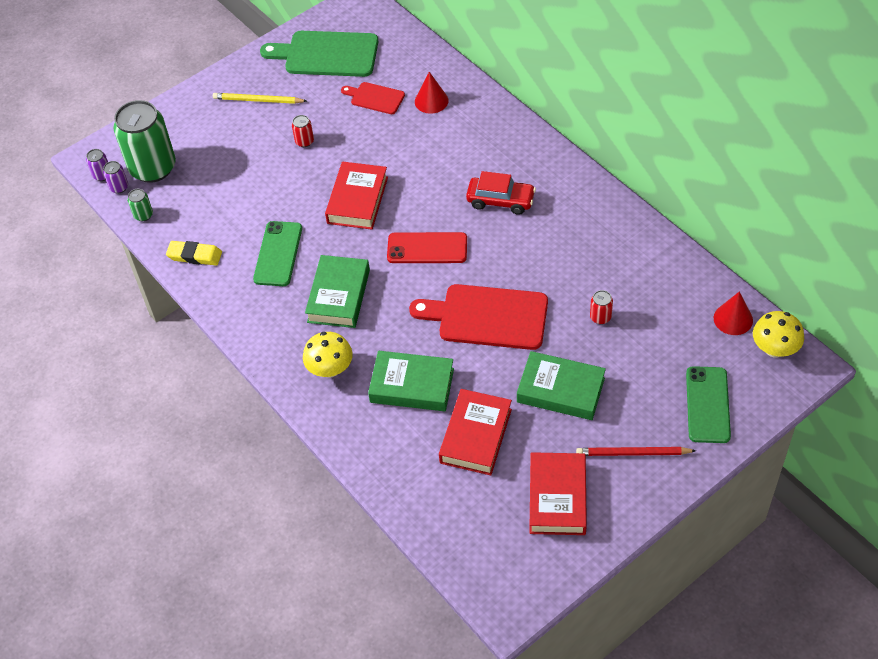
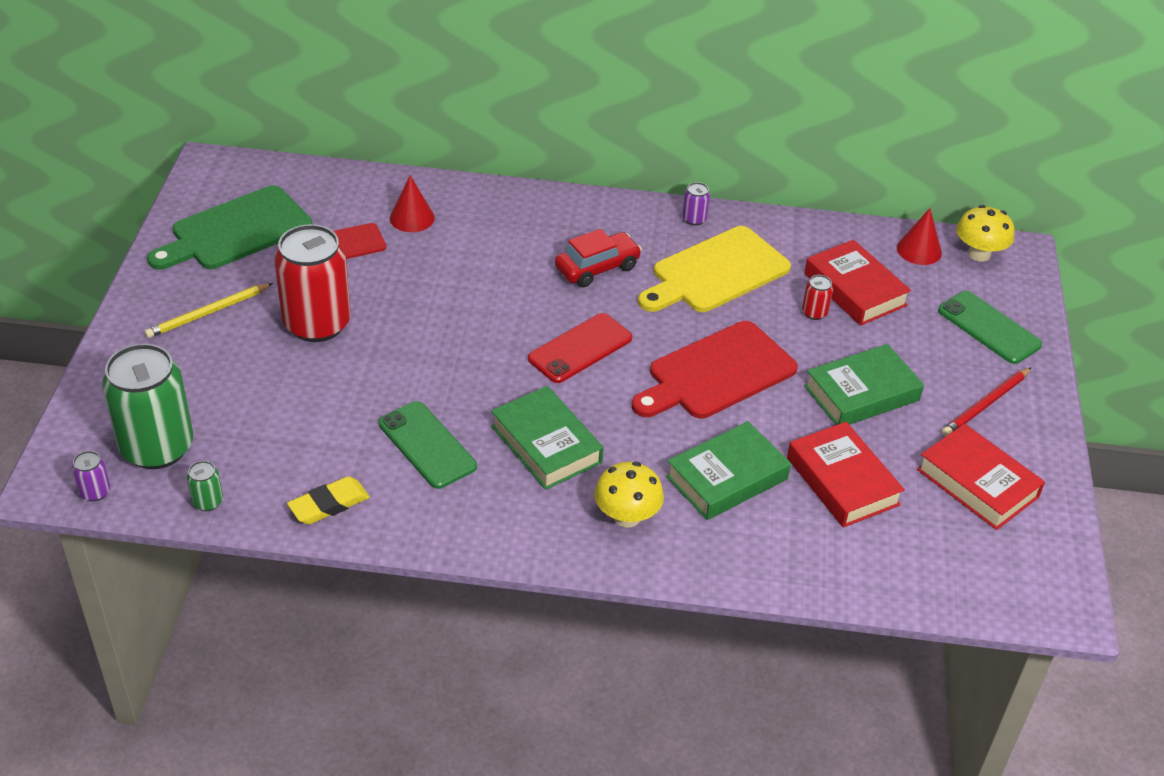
camera: 50 degrees left, 10 degrees down
(119, 187) = (136, 492): purple can -> purple can (694, 219)
(304, 141) = (317, 324): red can -> red can, size x2.49
(357, 200) = (450, 346): red book -> red book (854, 289)
(571, 249) = (716, 272): none -> yellow cutting board

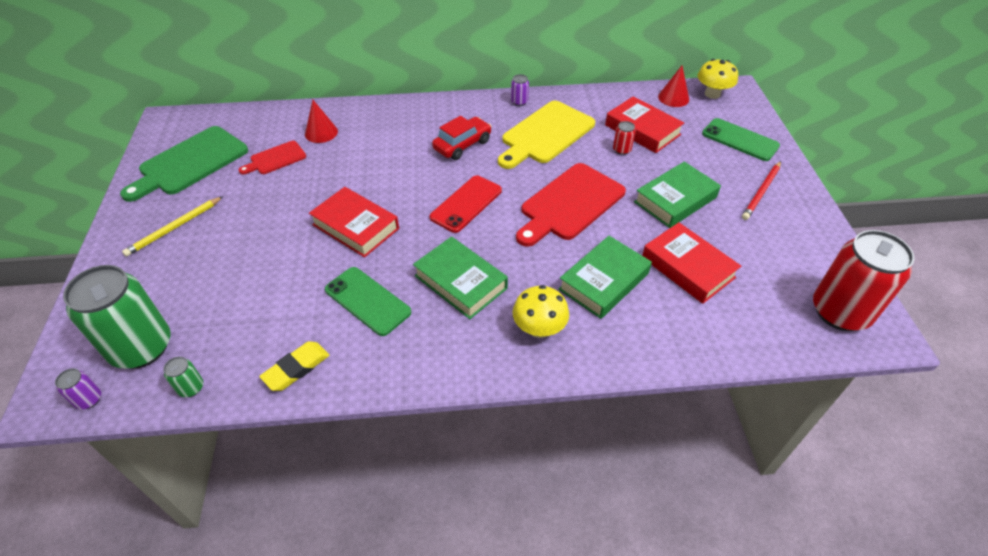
camera: 10 degrees left, 5 degrees up
(317, 324) = (263, 221): red can -> red can (840, 312)
(977, 483) = (781, 250): red book -> red book (356, 226)

